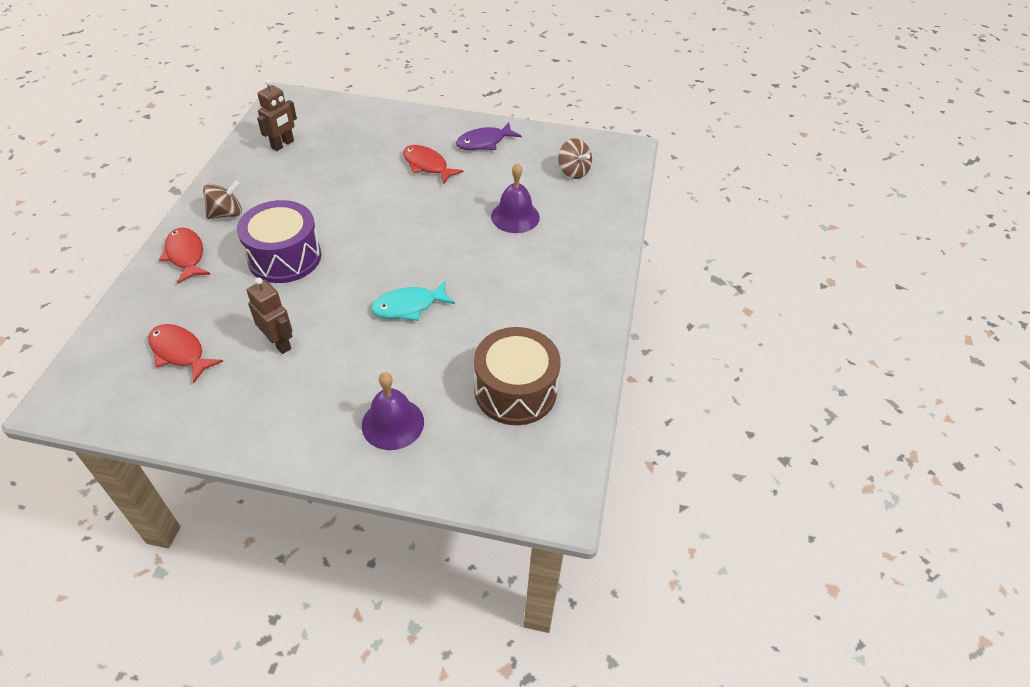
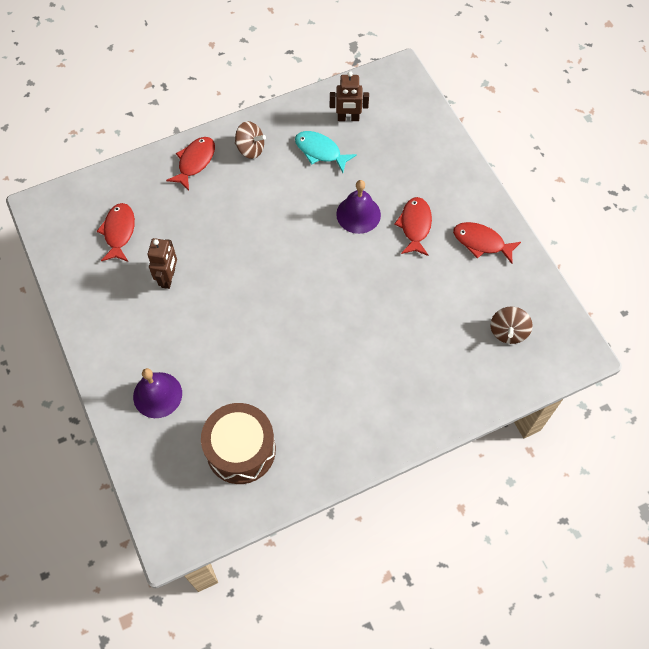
camera: 55 degrees right, 15 degrees up
(284, 257) = (241, 217): purple drum -> none
(409, 306) = (261, 327): turquoise fish -> turquoise fish (320, 151)
(484, 142) = (481, 242): purple fish -> red fish
(515, 216) = (413, 327): purple bell -> purple bell (358, 214)

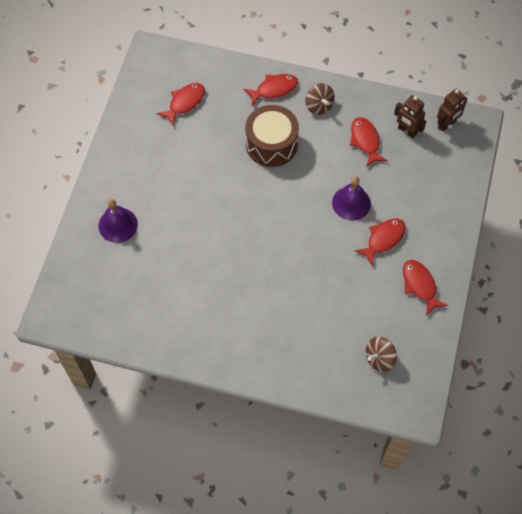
camera: 40 degrees right, 0 degrees up
(168, 278) = (189, 155): brown robot -> brown robot (447, 124)
(240, 450) = (137, 298): brown drum -> brown drum (271, 144)
(320, 151) = (365, 141): turquoise fish -> red fish

